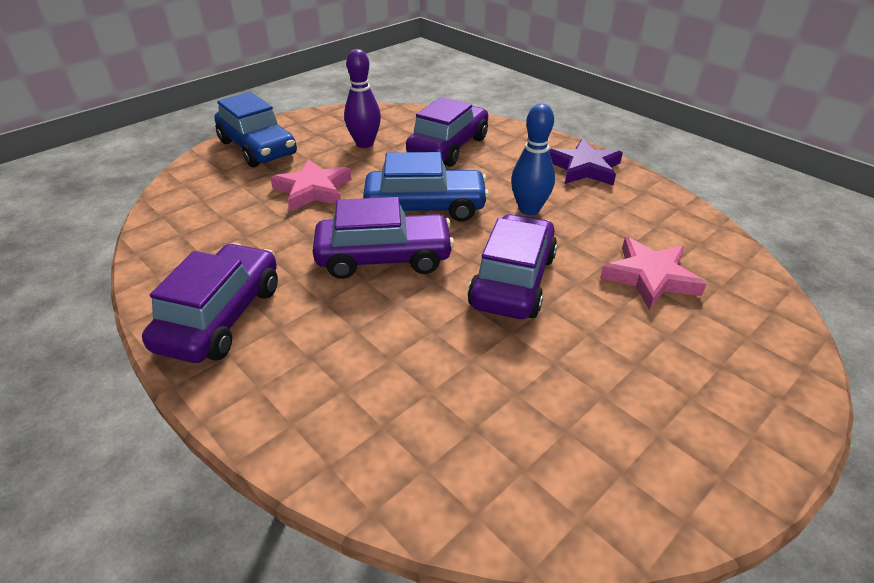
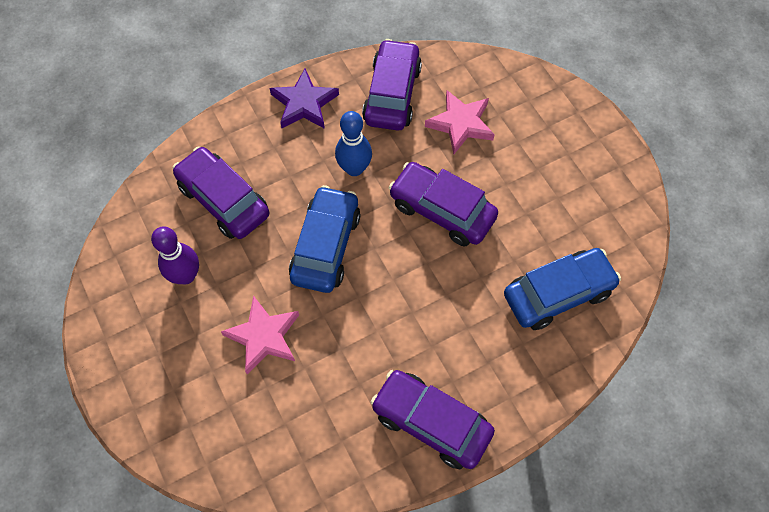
camera: 75 degrees left, 25 degrees up
(257, 148) = (153, 385): blue car -> blue car (558, 294)
(384, 258) = (389, 293): purple car -> purple car (392, 94)

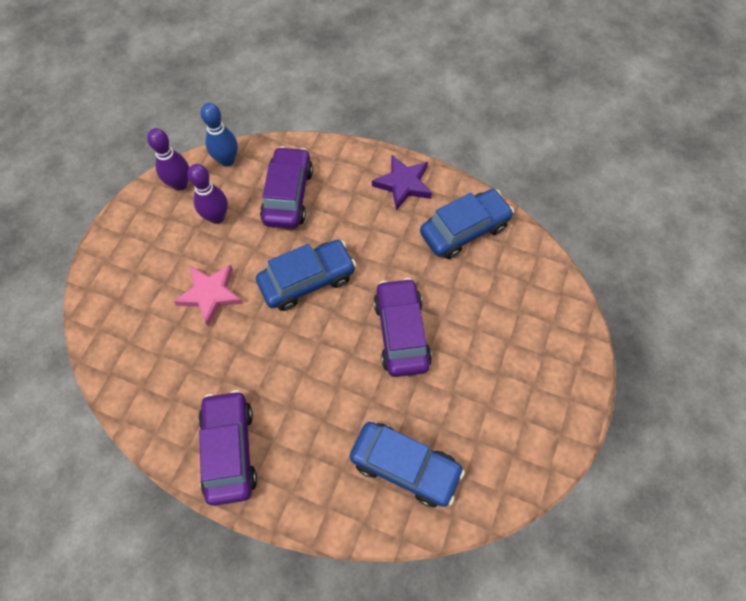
camera: 50 degrees right, 0 degrees up
(115, 283) = (180, 184): none -> purple bowling pin
(354, 168) = (382, 252): blue bowling pin -> blue bowling pin (227, 160)
(392, 94) = (464, 230): purple car -> blue car
(460, 124) = (484, 292): pink star -> none

